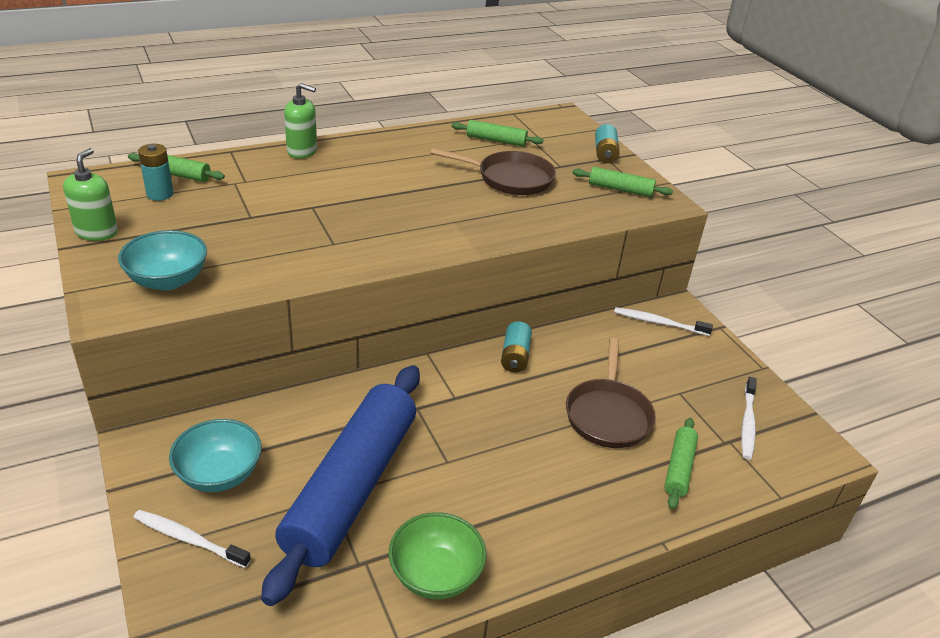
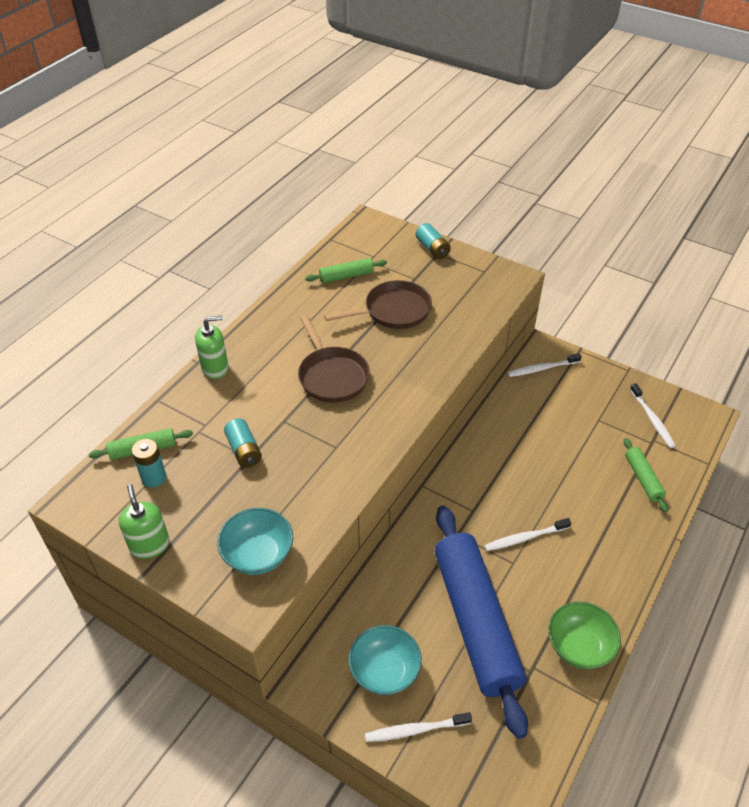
camera: 30 degrees left, 10 degrees up
(483, 447) = (525, 538): none -> white toothbrush
(515, 356) = (480, 452): turquoise battery -> turquoise battery (244, 450)
(608, 414) = (573, 463): brown pan -> brown pan (332, 375)
(620, 189) = (474, 280): green rolling pin -> none

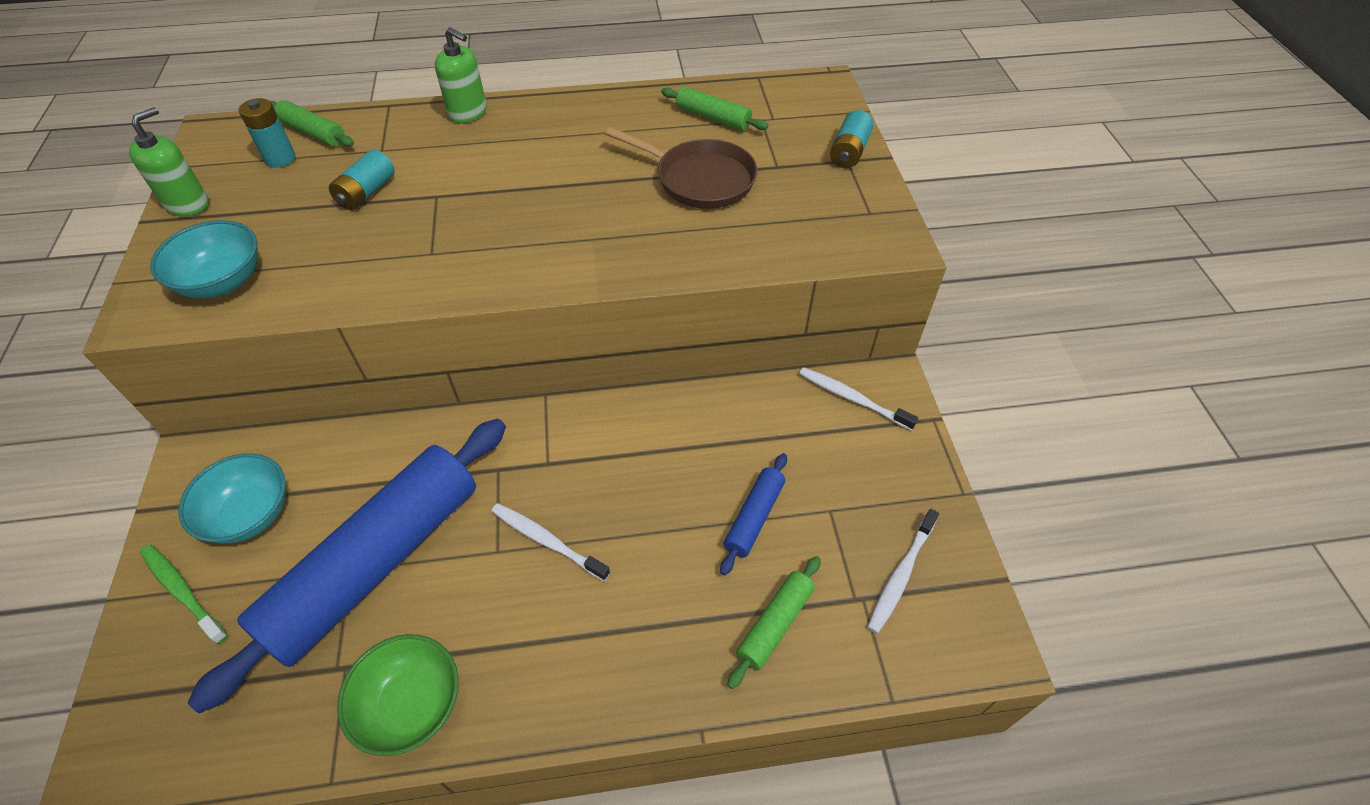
camera: 50 degrees right, 5 degrees up
(332, 375) = (540, 191): brown pan -> none
(415, 730) = (182, 591): white toothbrush -> green toothbrush
(579, 449) = (754, 517): none -> blue rolling pin

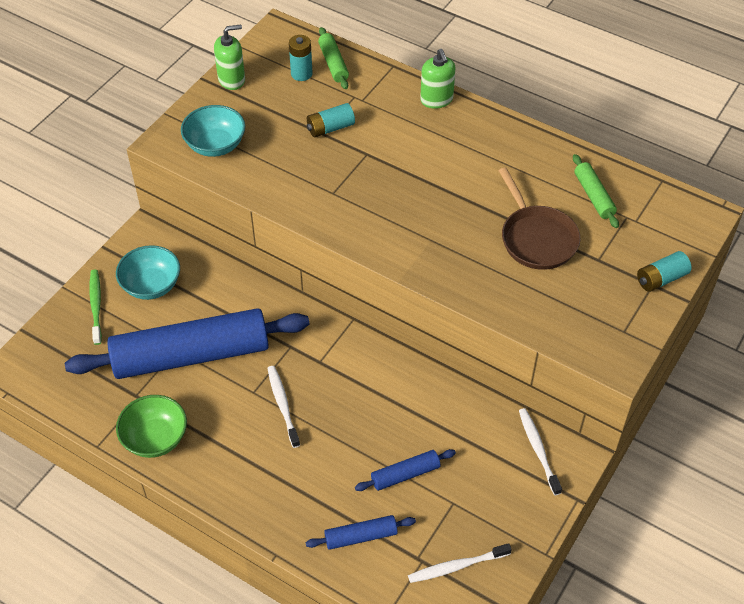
camera: 40 degrees right, 0 degrees up
(774, 624) = (360, 536): green rolling pin -> blue rolling pin

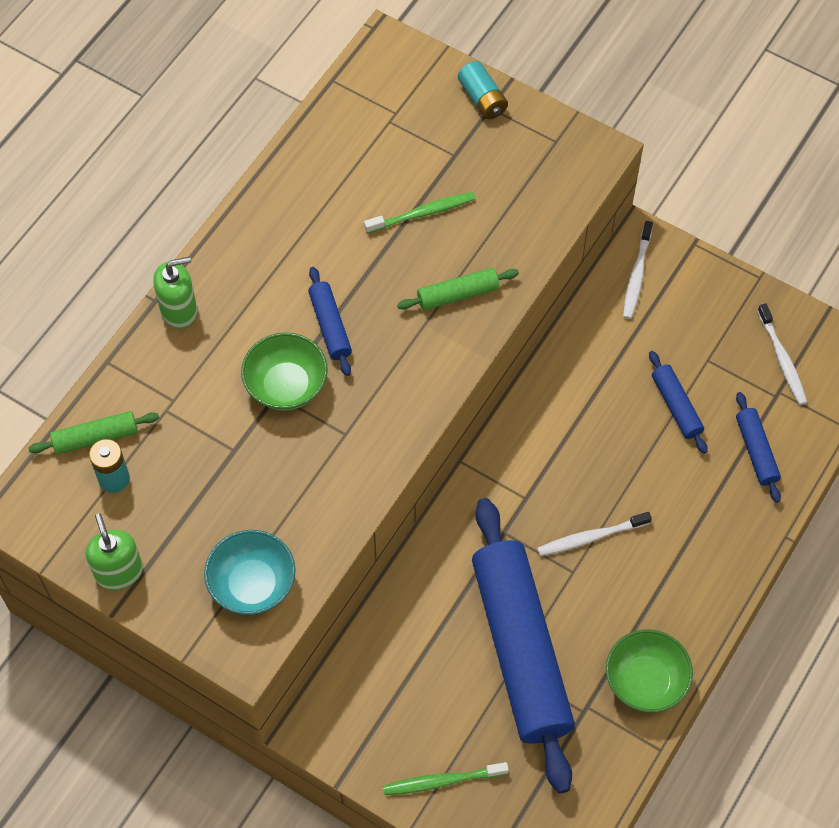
camera: 90 degrees left, 10 degrees up
(151, 285) = (407, 711): turquoise bowl -> none
(330, 128) = (226, 439): turquoise battery -> none
(374, 159) = (286, 386): none -> green bowl
(426, 182) = (330, 326): none -> blue rolling pin
(536, 238) = (422, 213): brown pan -> green toothbrush
(538, 450) = (636, 275): white toothbrush -> white toothbrush turned 60 degrees counterclockwise
(593, 196) = (356, 150): green rolling pin -> green rolling pin (457, 294)

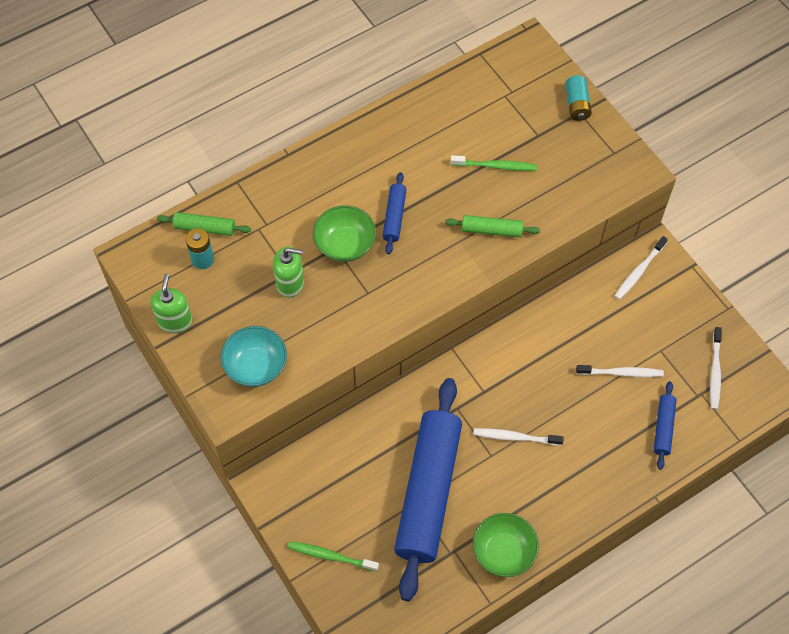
camera: 25 degrees right, 0 degrees up
(179, 310) = (300, 167): green soap dispenser -> green soap dispenser (290, 283)
(676, 406) = (621, 373): blue rolling pin -> white toothbrush

